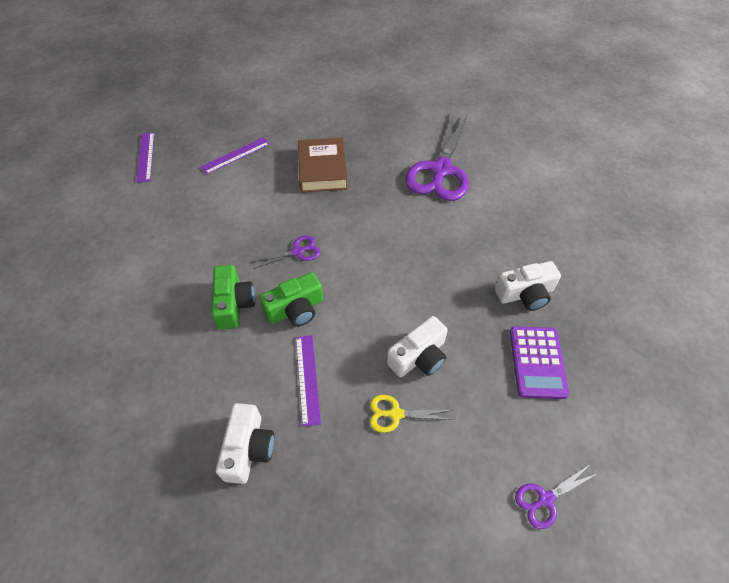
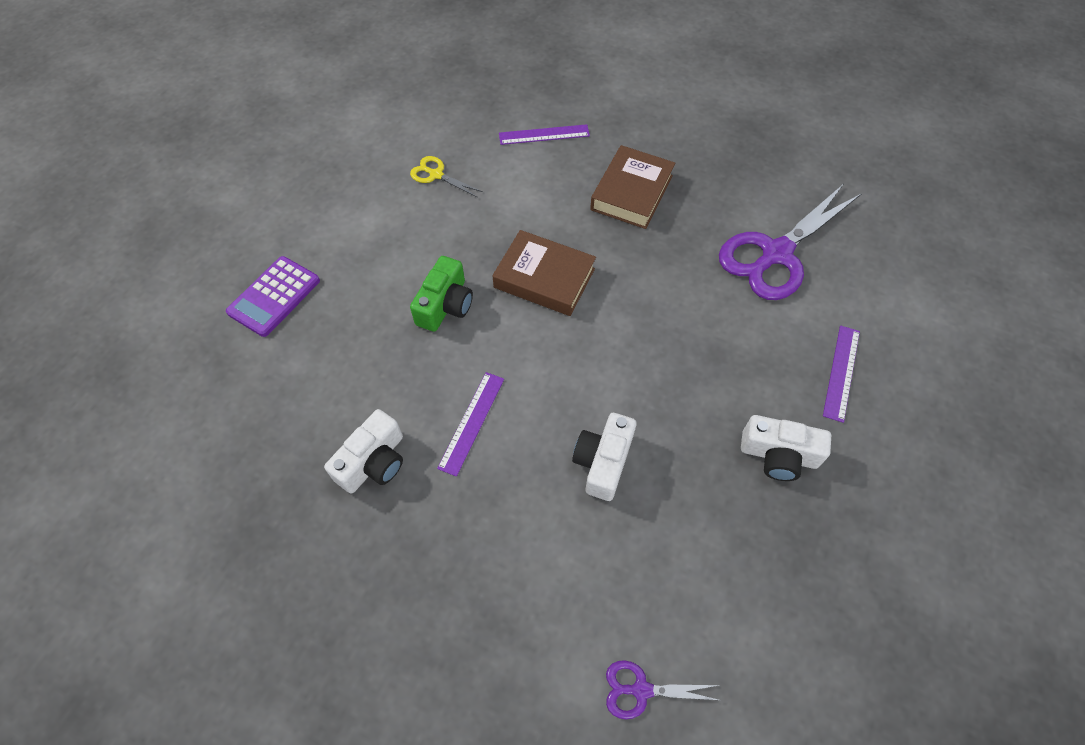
camera: 30 degrees right, 5 degrees up
(145, 157) = (449, 98): purple ruler -> purple ruler (841, 372)
(295, 309) = (504, 342): green camera -> none
(297, 252) = (544, 278): purple scissors -> brown book
(395, 414) = (538, 508): yellow scissors -> yellow scissors (436, 175)
(419, 357) = (603, 462): white camera -> white camera turned 120 degrees clockwise
(537, 362) = (737, 540): purple calculator -> purple calculator (274, 296)

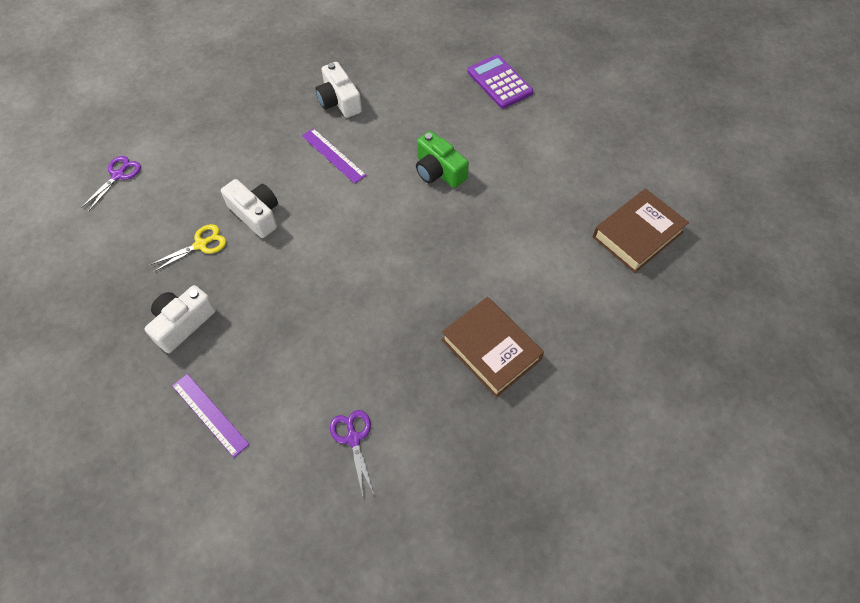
camera: 115 degrees right, 0 degrees up
(436, 175) = (582, 207): yellow scissors -> yellow scissors (201, 244)
(544, 134) = (602, 308): purple ruler -> none
(544, 278) = (429, 241): brown book -> brown book (637, 234)
(776, 254) = (353, 438): purple scissors -> purple scissors, size x0.46

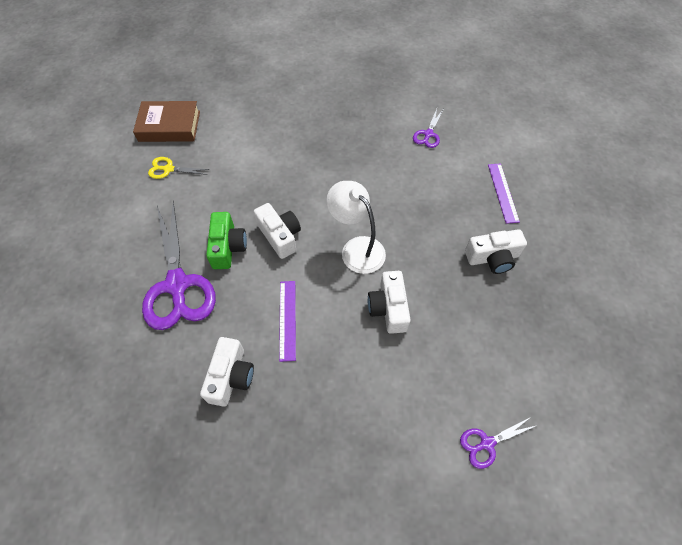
camera: 140 degrees left, 0 degrees up
(201, 244) = (447, 311): yellow scissors -> yellow scissors (168, 169)
(325, 244) = (356, 248): none -> white lamp
(405, 208) = (280, 236): none -> white camera
(444, 123) = (177, 285): none -> purple scissors
(491, 349) = (318, 126): brown book -> none
(499, 82) = (93, 290): purple calculator -> none

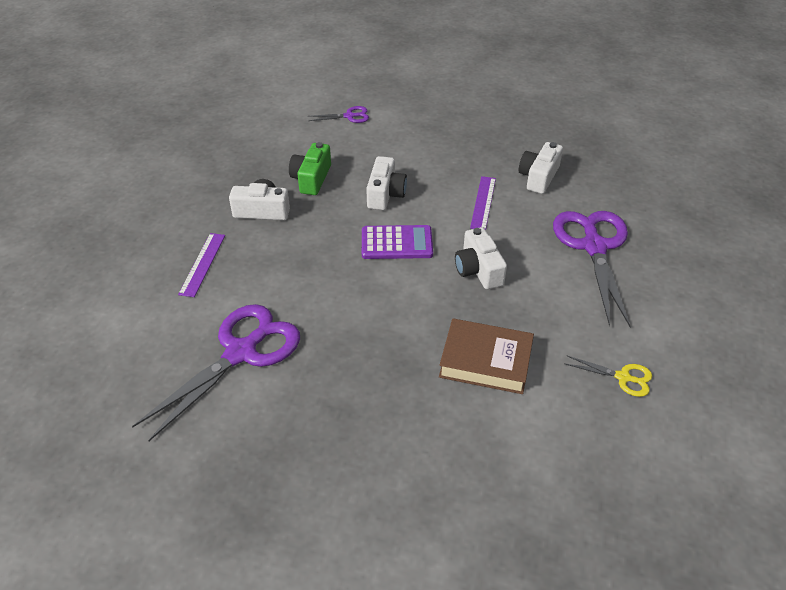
camera: 165 degrees left, 15 degrees down
(169, 126) = (633, 452): brown book -> brown book (485, 361)
(228, 247) = (539, 270): green camera -> green camera (311, 179)
(356, 248) = (396, 243): white lamp -> purple calculator
(428, 134) = (241, 352): purple scissors -> purple scissors, size x2.18

